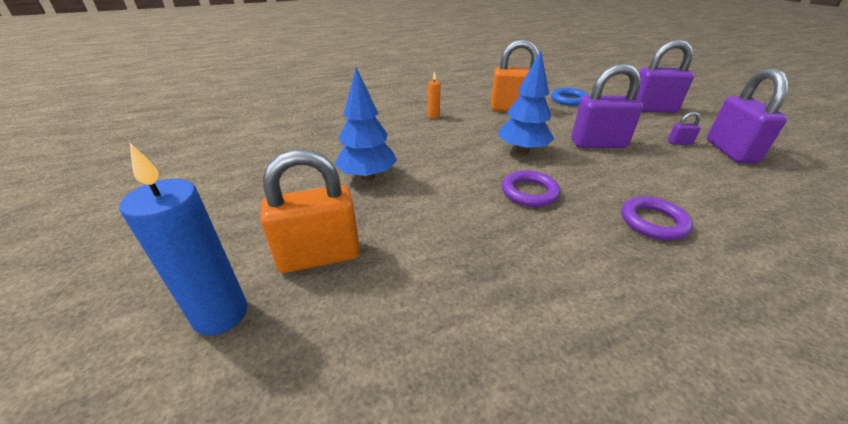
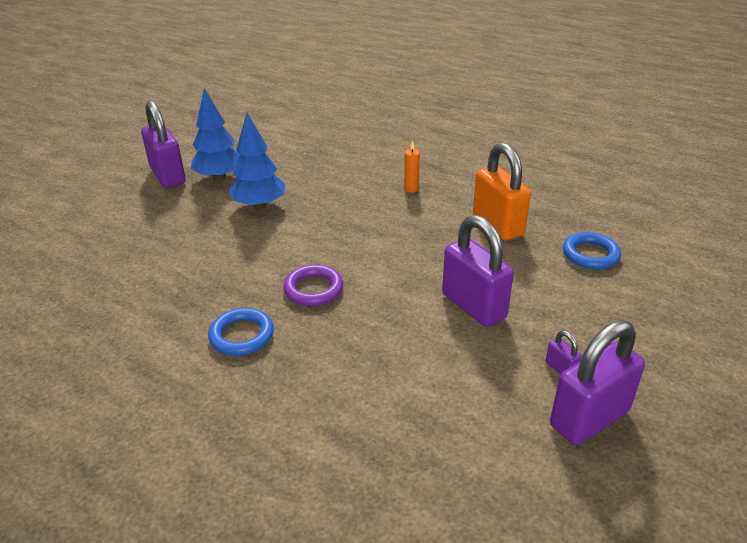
camera: 55 degrees right, 0 degrees up
(221, 314) = (80, 226): blue candle -> none
(319, 256) = (148, 232): orange padlock -> none
(522, 151) = (394, 262): blue tree -> blue tree (219, 177)
(575, 250) = (242, 335): none -> blue ring
(652, 109) = (661, 329): purple padlock -> purple padlock (168, 176)
(653, 222) = (328, 372): purple ring -> none

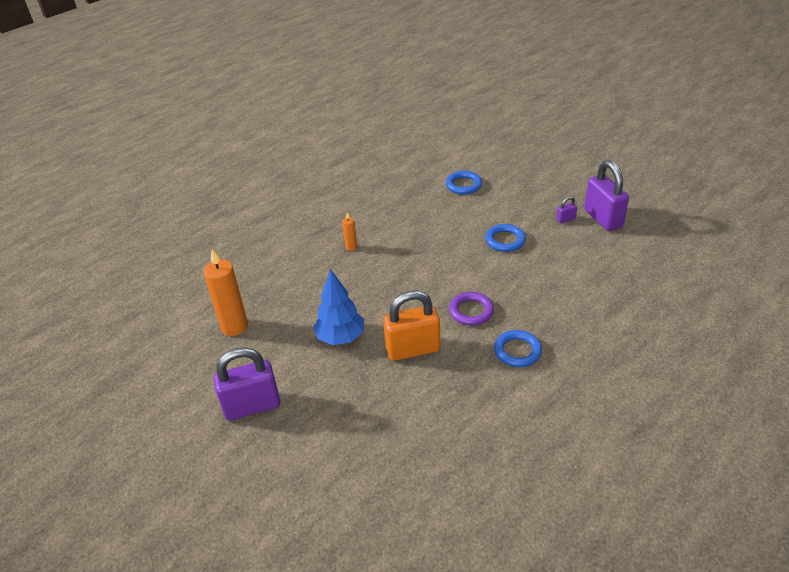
camera: 75 degrees left, 5 degrees up
(219, 177) = (275, 365): blue tree -> none
(270, 149) = (234, 326): none -> orange candle
(473, 306) = (505, 240): purple padlock -> blue ring
(497, 225) = (418, 214): orange padlock -> orange padlock (413, 349)

